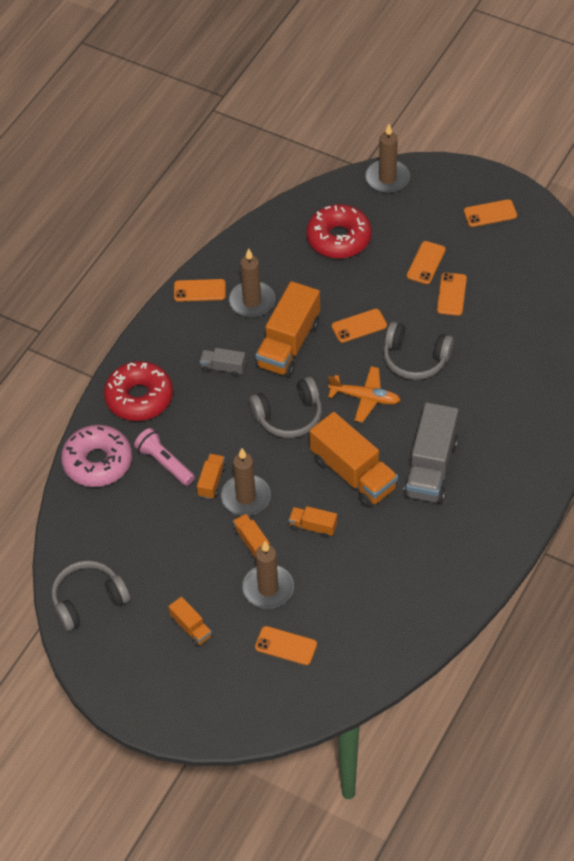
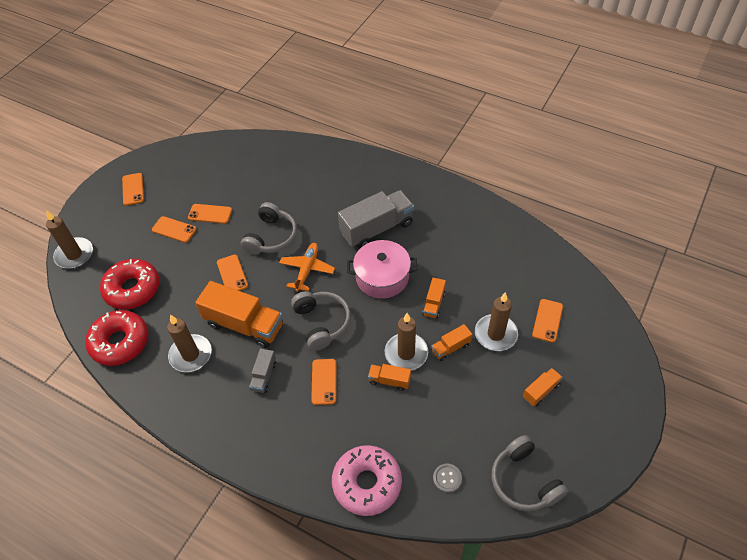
camera: 90 degrees left, 0 degrees up
(97, 531) = (447, 478): none -> grey button
(139, 398) = (292, 448): red donut -> red donut (120, 342)
(164, 463) = (369, 421): pink flashlight -> none
(199, 290) = (169, 400): orange phone -> orange phone (324, 381)
(353, 474) = (382, 277): orange truck -> pink pot
(430, 468) = (377, 228): grey truck -> grey truck turned 45 degrees counterclockwise

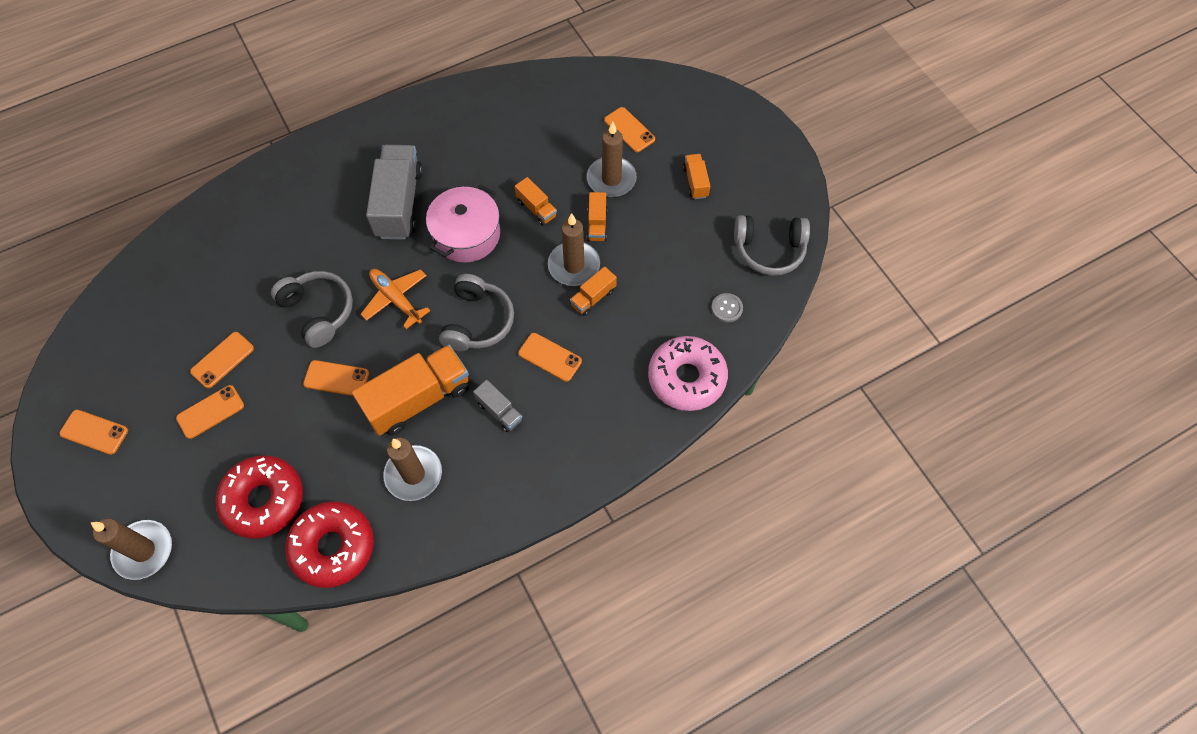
camera: 60 degrees left, 10 degrees up
(322, 323) = (477, 321): grey headphones -> grey headphones turned 90 degrees clockwise

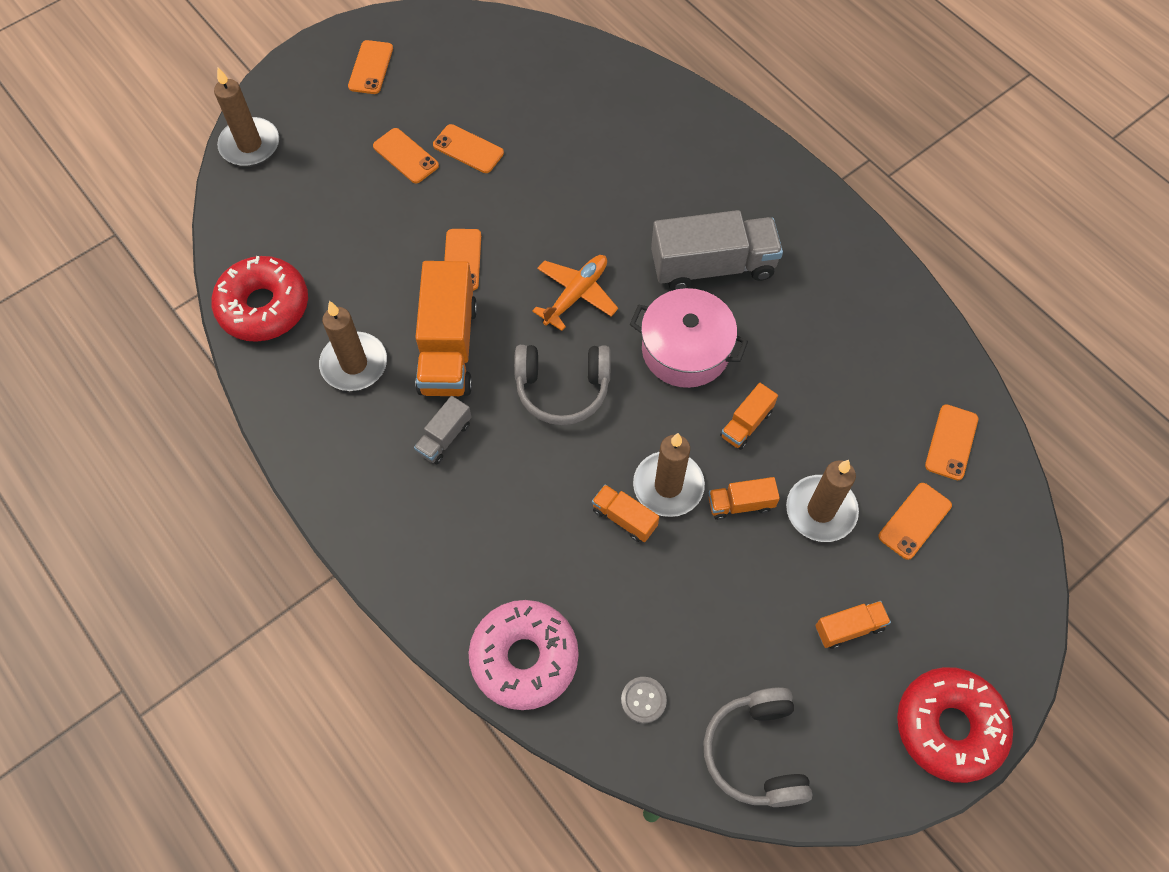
camera: 80 degrees right, 0 degrees up
(264, 500) = (311, 230): red donut -> red donut (949, 727)
(318, 311) = (544, 221): grey headphones -> none
(418, 399) = (448, 347): orange truck -> orange truck turned 45 degrees clockwise
(550, 357) = (527, 481): orange phone -> orange phone (951, 442)

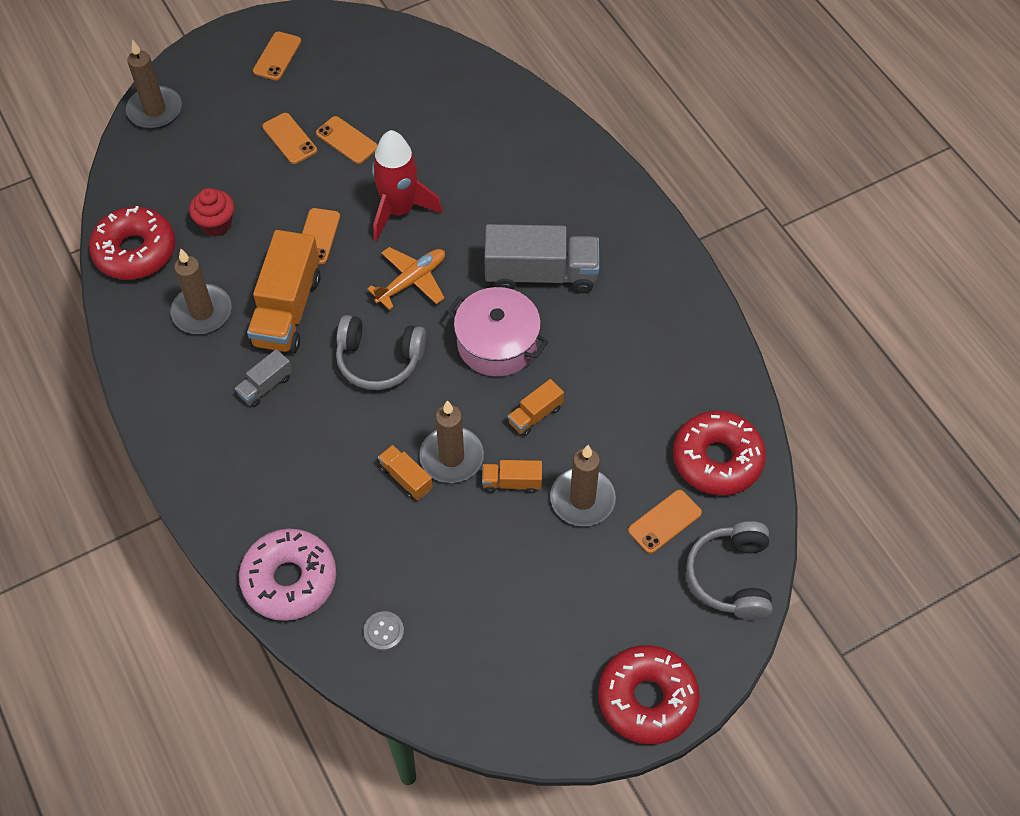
camera: 10 degrees right, 5 degrees down
(347, 262) = (216, 224): none -> red cupcake
(543, 218) = (399, 210): none -> red rocket
(756, 752) = (470, 691): grey headphones -> grey headphones (731, 577)
(849, 628) = (580, 602): orange truck -> none
(951, 442) = (717, 459): orange phone -> red donut

